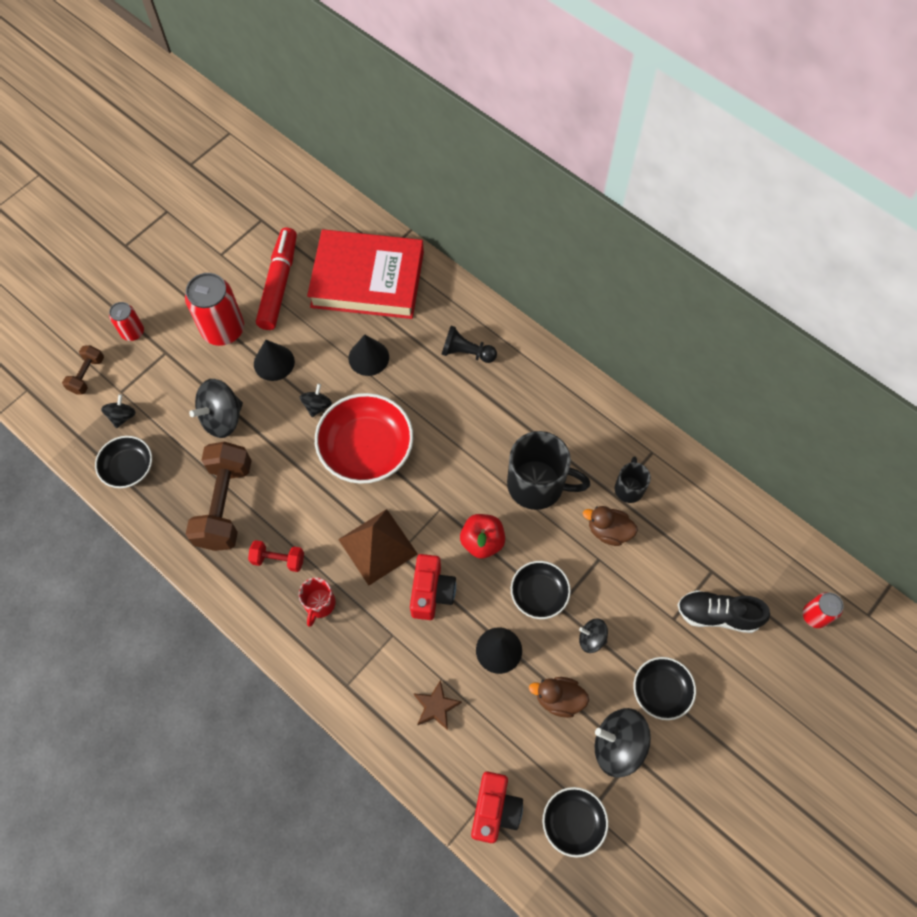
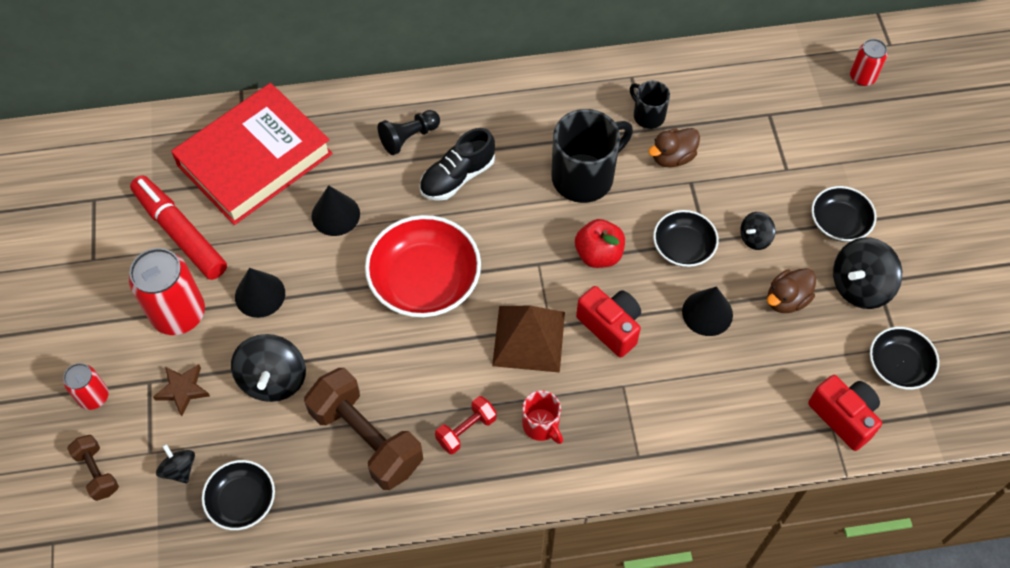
camera: 50 degrees left, 5 degrees down
(317, 406) = (342, 290): black spinning top -> none
(436, 706) = (717, 397): brown star -> brown star (183, 390)
(717, 615) = (808, 138): black shoe -> black shoe (457, 177)

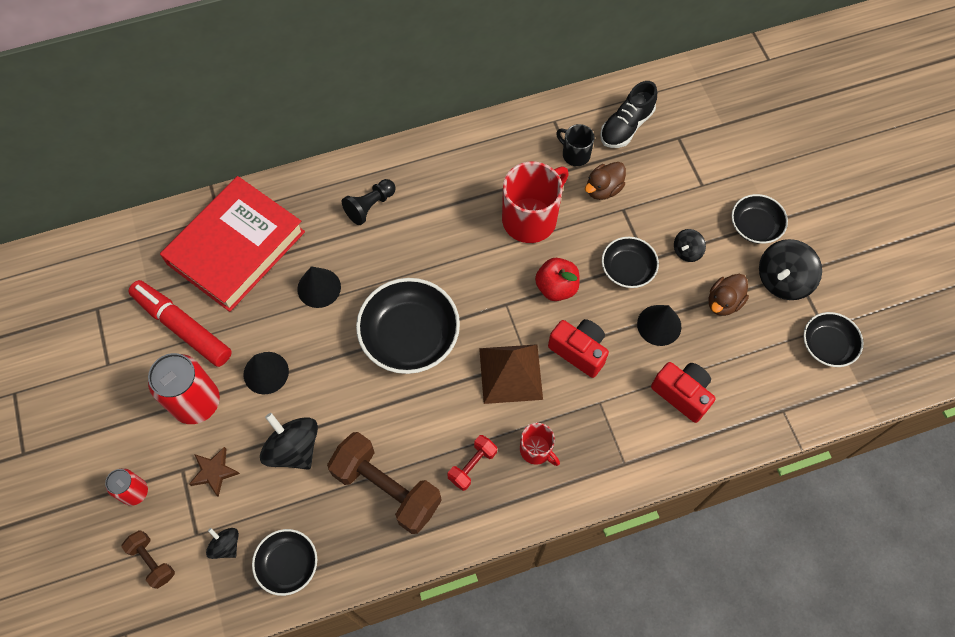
camera: 10 degrees left, 5 degrees up
(273, 379) = (293, 448): black spinning top -> black spinning top turned 150 degrees clockwise
(425, 280) = (410, 335): red bowl -> black bowl
(457, 177) = (420, 236): black shoe -> black shoe (626, 126)
(584, 177) = (531, 218): black mug -> red mug
(843, 417) = (790, 398): red camera -> red camera (682, 394)
(862, 77) = (751, 92): red can -> none

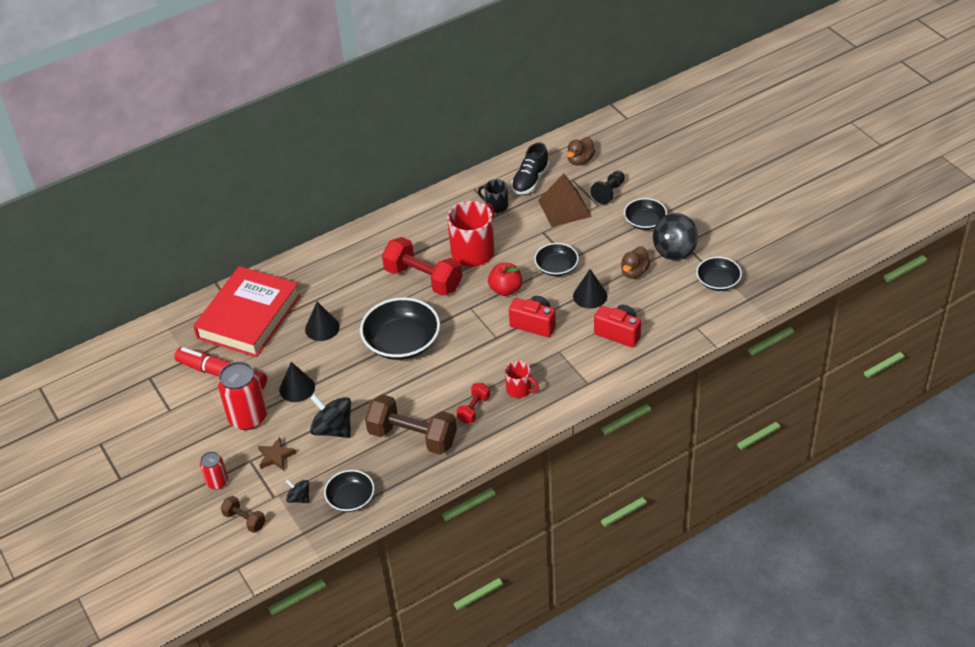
camera: 10 degrees left, 20 degrees down
(370, 206) = (346, 270): black pawn -> black pawn (609, 192)
(459, 245) = (423, 279): none -> red dumbbell
(510, 373) = (486, 348): brown pyramid -> brown pyramid (564, 208)
(603, 189) = (524, 222): brown duck -> brown duck (580, 160)
(687, 251) = (598, 247): black spinning top -> none

